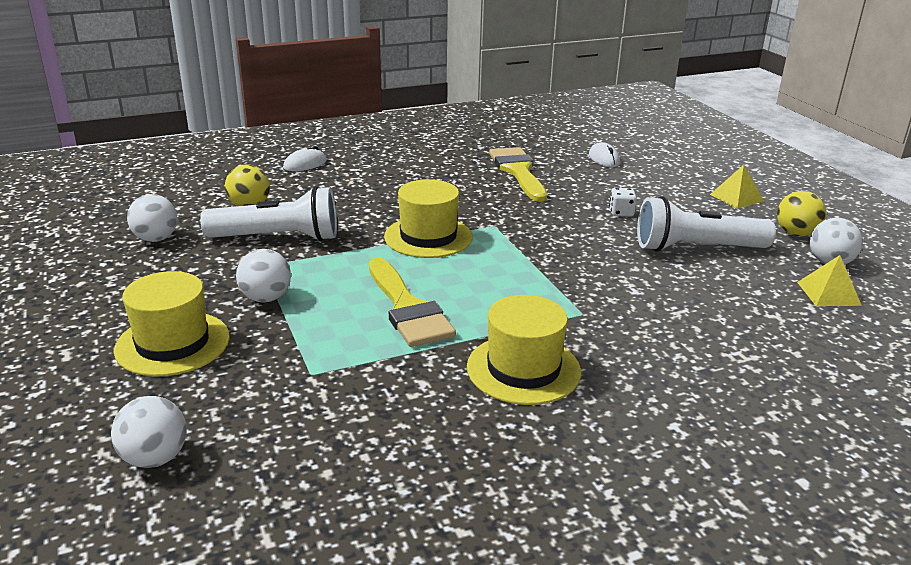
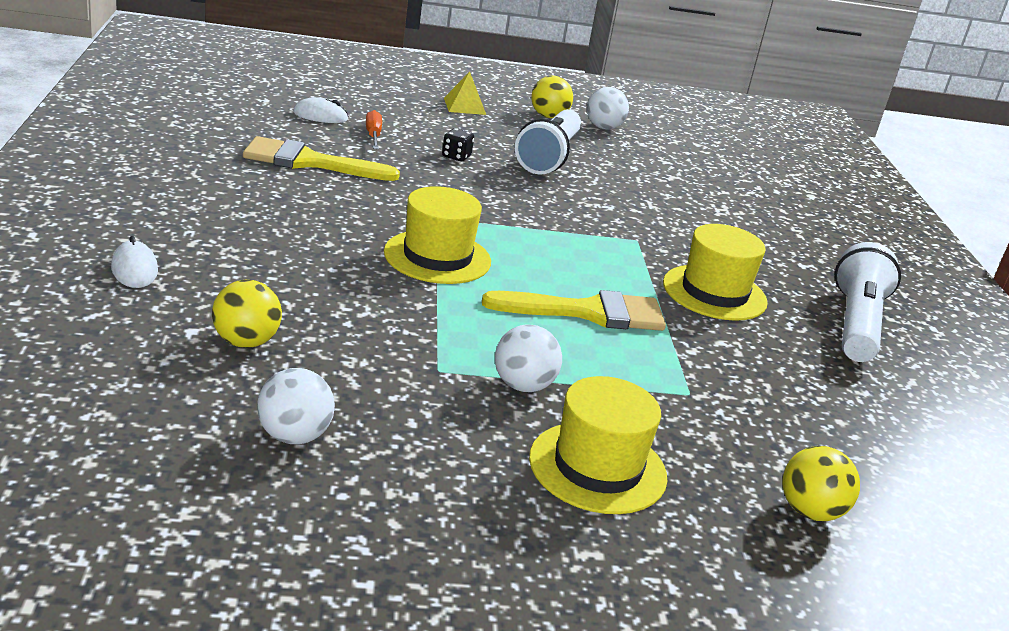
camera: 75 degrees left, 0 degrees up
(155, 458) = (810, 511): white ball -> yellow ball
(278, 238) = (368, 344): white flashlight -> white flashlight (856, 324)
(603, 180) = (373, 135): none -> orange screwdriver
(621, 212) = (456, 156): white dice -> black dice
(828, 293) = (649, 148): yellow pyramid -> none

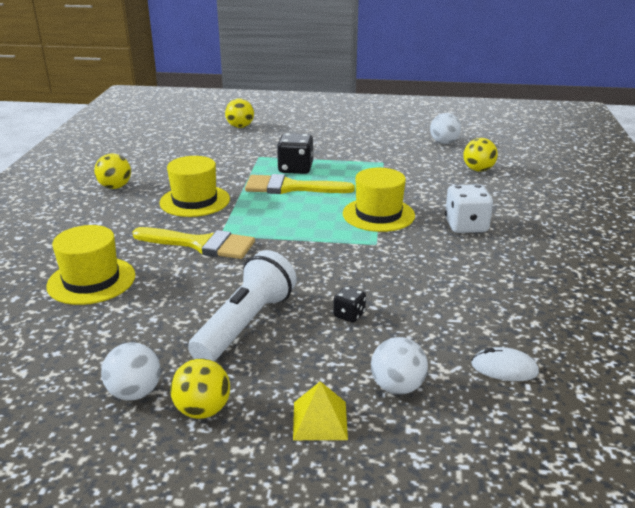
camera: 165 degrees left, 0 degrees up
(134, 269) = (558, 199): white mouse -> none
(309, 162) = (490, 293): yellow brush -> yellow brush (201, 244)
(311, 233) = (466, 226): none -> white dice
(373, 135) = (437, 339): orange screwdriver -> none
(523, 386) = (342, 158): white ball -> white ball (397, 387)
(597, 467) = (320, 136): yellow hat -> yellow hat (91, 280)
(601, 356) = (295, 169): none -> black dice
(856, 324) = (115, 187): white flashlight -> yellow ball

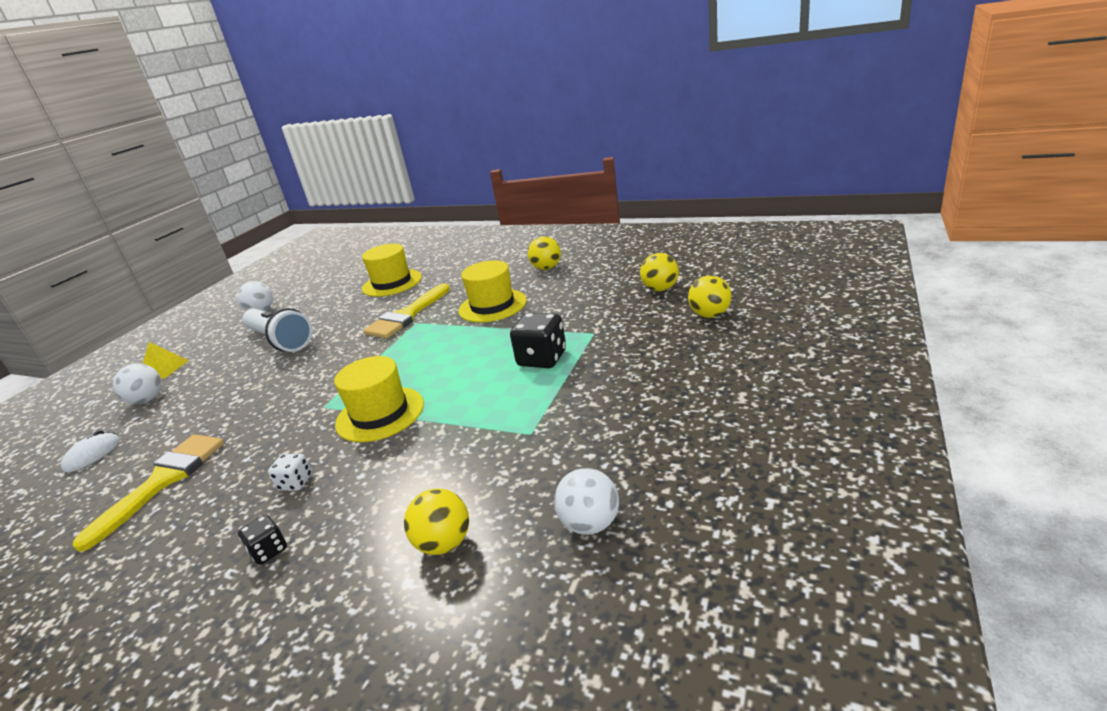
camera: 110 degrees right, 0 degrees up
(203, 410) = (222, 332): yellow ball -> yellow ball (660, 289)
(290, 187) = (490, 356): yellow brush -> yellow brush (163, 481)
(349, 315) = (239, 384): black dice -> black dice (269, 551)
(466, 226) = (295, 483): white dice -> white dice, size x0.54

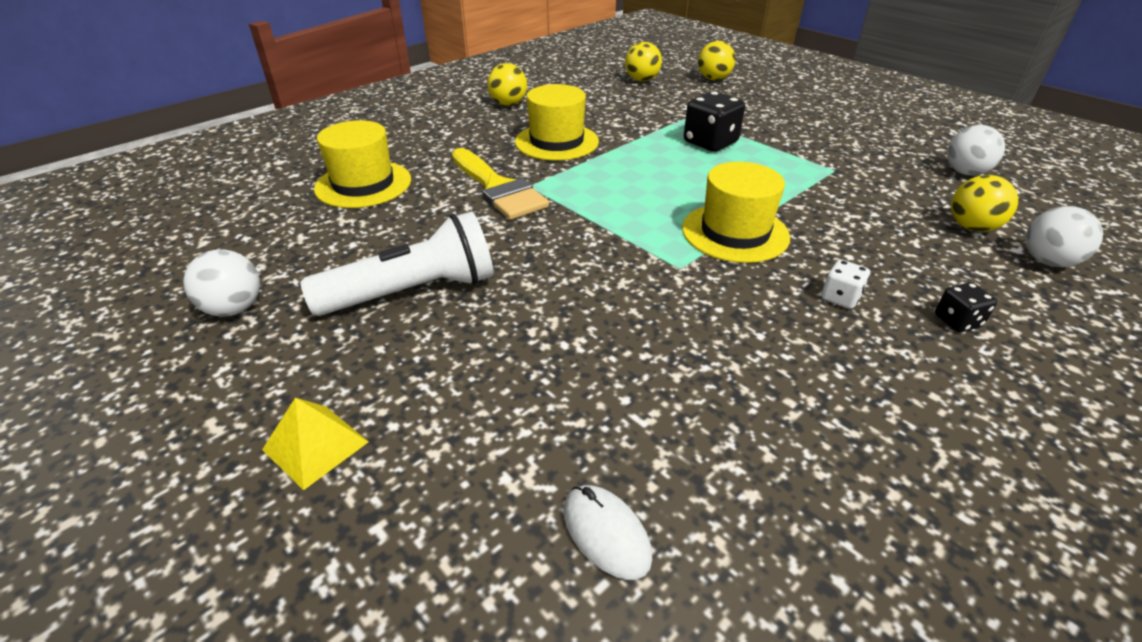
camera: 70 degrees left, 10 degrees up
(147, 400) = (443, 463): white ball -> white ball (1048, 261)
(163, 481) = (767, 418): yellow brush -> none

